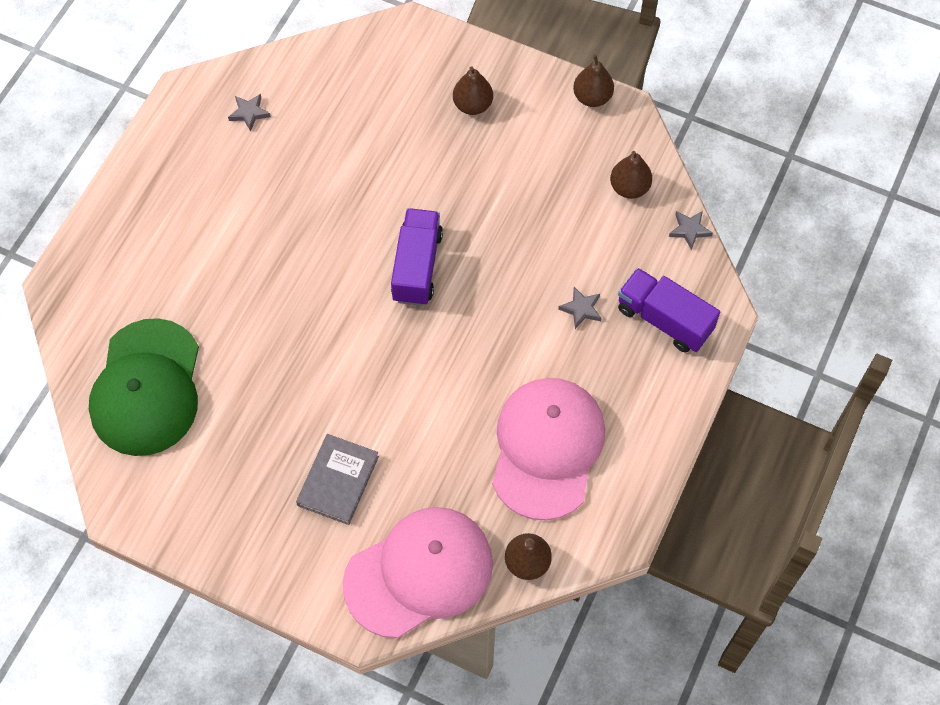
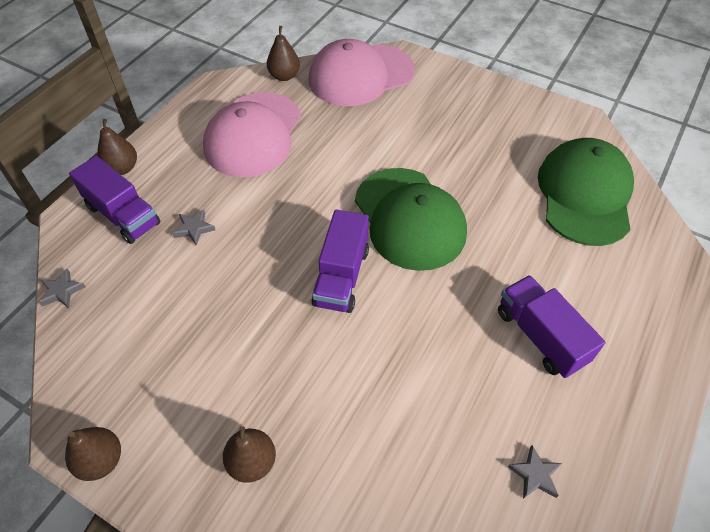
camera: 175 degrees left, 10 degrees down
(226, 221) = (540, 336): none -> purple truck
(338, 481) = (418, 126): grey book -> none
(348, 340) = (409, 218): none -> green cap
(629, 188) = (103, 340): brown pear -> brown pear (122, 168)

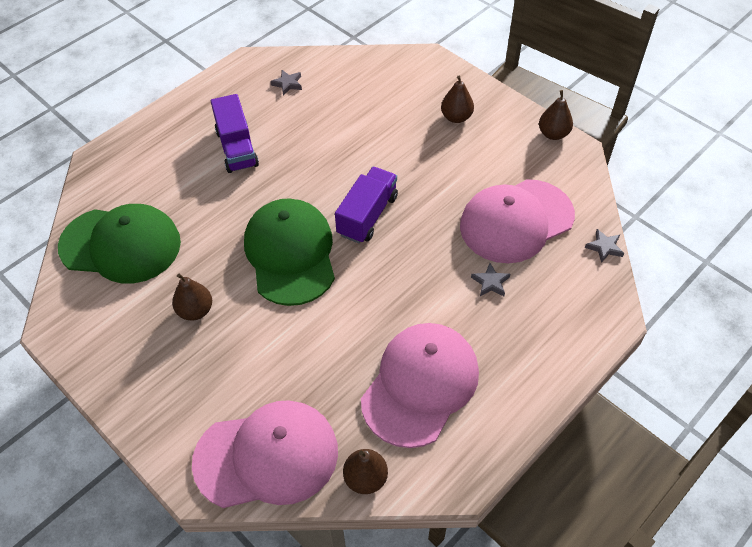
camera: 165 degrees left, 0 degrees up
(122, 168) = (568, 368): brown pear -> brown pear (195, 310)
(123, 215) = (560, 310): purple truck -> none
(164, 304) = (516, 221): none -> pink cap
(585, 195) = (121, 245): green cap -> green cap turned 105 degrees counterclockwise

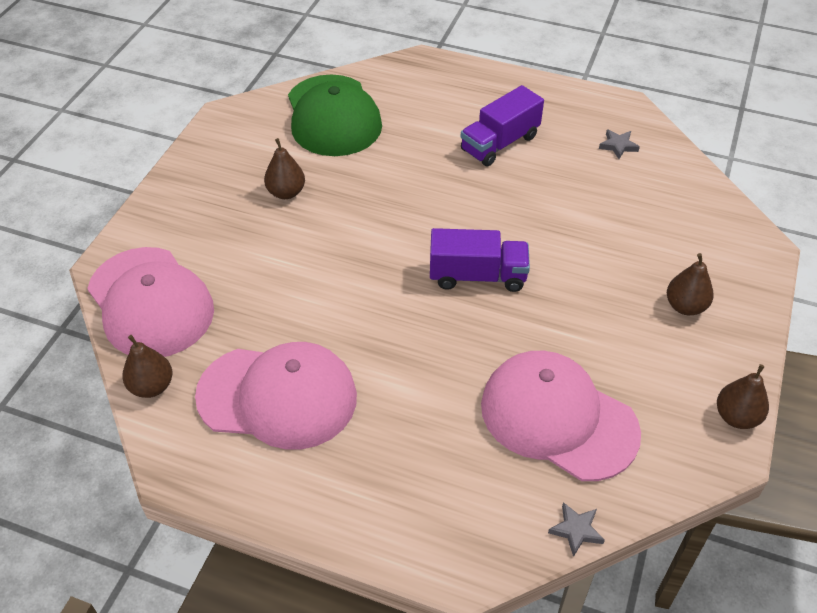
camera: 65 degrees right, 5 degrees down
(290, 253) = (390, 233): green cap -> none
(490, 282) = (448, 419): grey star -> none

